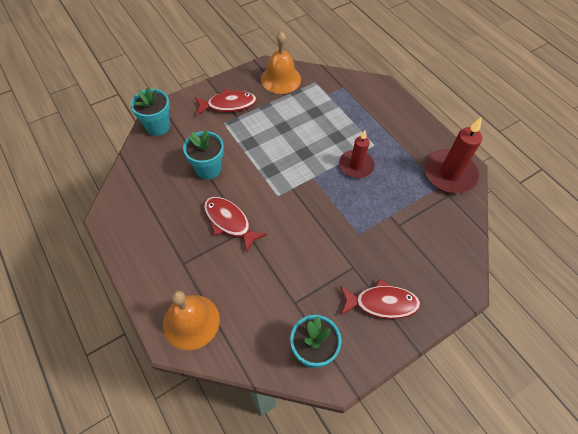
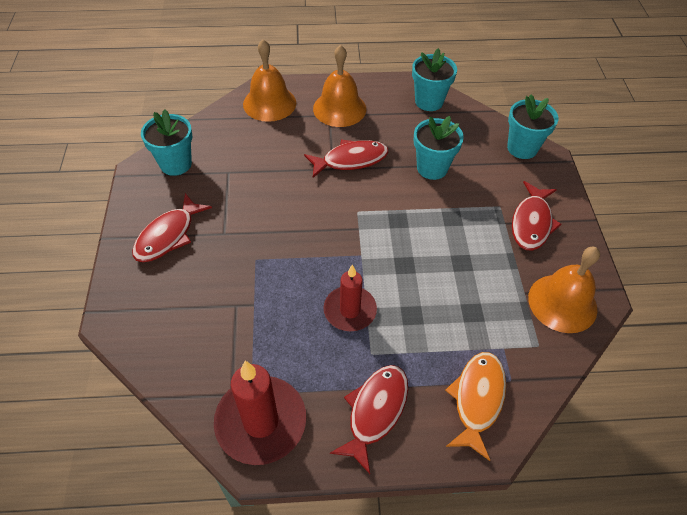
camera: 120 degrees right, 5 degrees down
(128, 198) = (429, 101): none -> turquoise flower pot
(170, 259) = (339, 108): none -> orange bell
(364, 96) = (477, 399): none -> orange fish
(403, 130) = (375, 411): none -> red fish

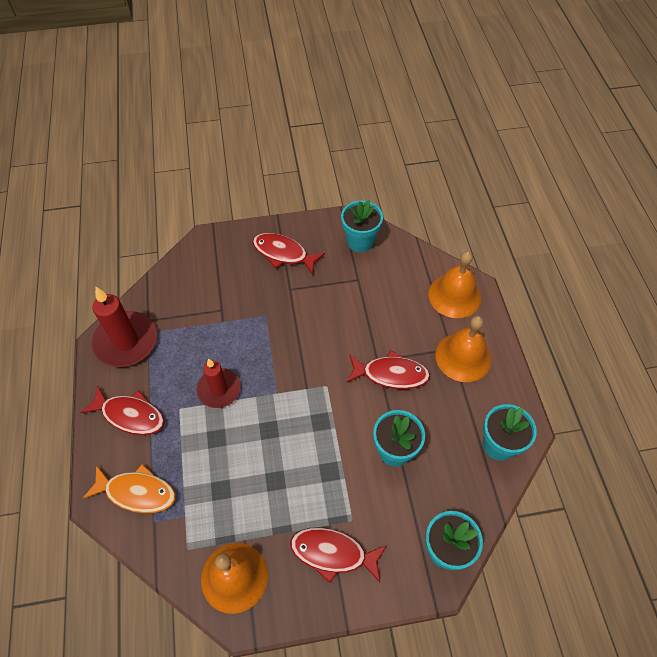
camera: 85 degrees right, 5 degrees up
(351, 160) = (391, 374): red fish -> red fish turned 60 degrees counterclockwise

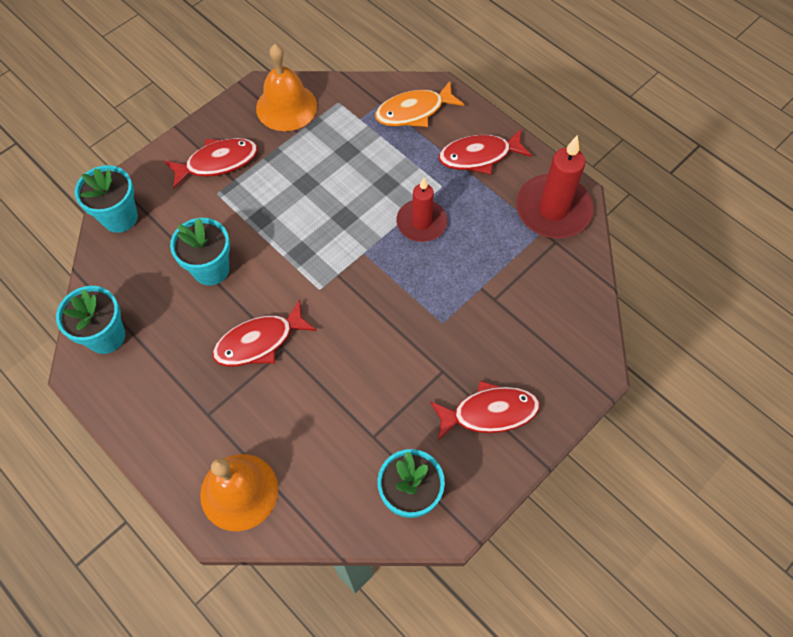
camera: 145 degrees right, 5 degrees up
(463, 357) = (188, 412): orange bell -> none

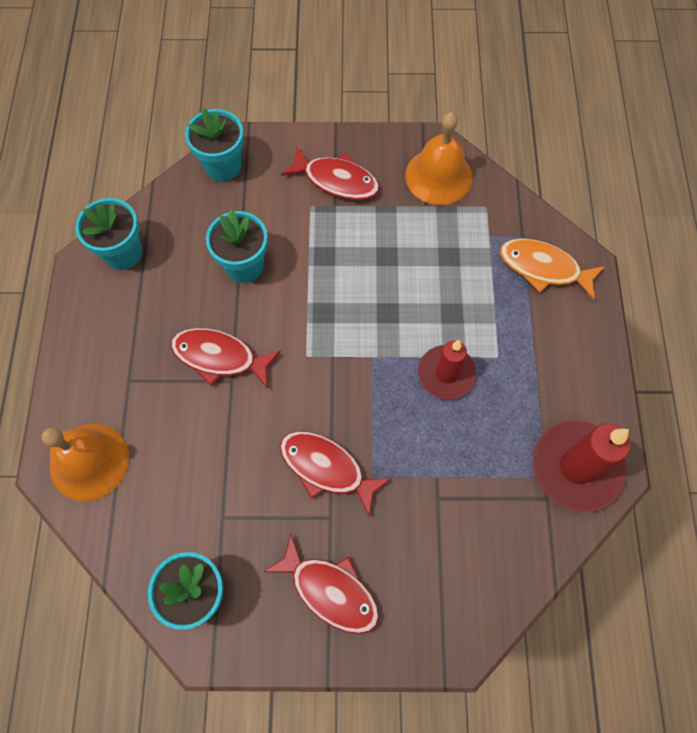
camera: 45 degrees right, 5 degrees up
(479, 156) = (560, 358): red fish -> red fish (326, 468)

